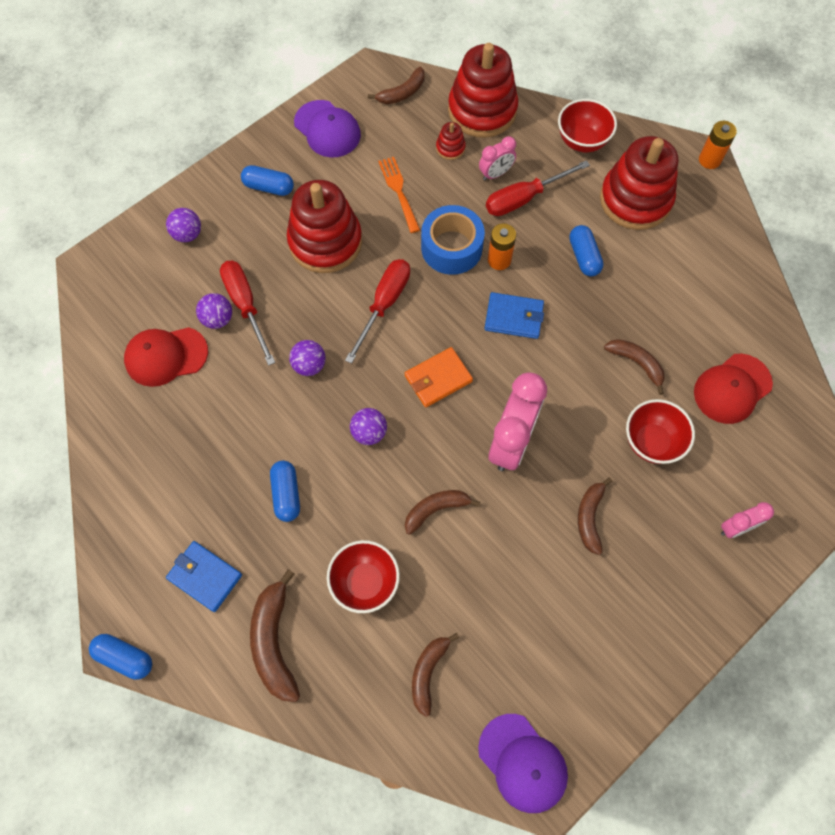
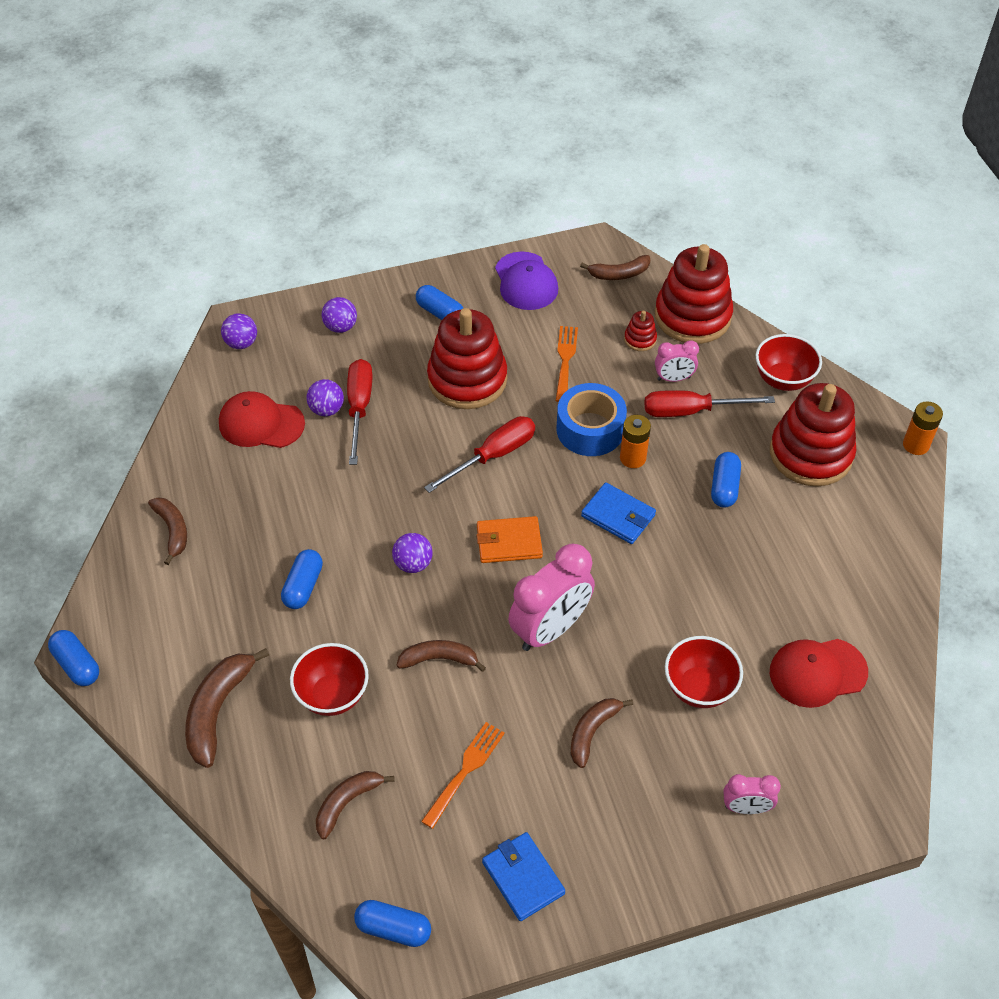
camera: 25 degrees right, 15 degrees down
(205, 577) = (187, 626): blue wallet -> blue wallet (523, 878)
(309, 365) = (389, 482): purple ball -> purple ball (241, 343)
(508, 599) = (465, 772): none -> orange fork
(522, 763) = (393, 928): purple cap -> blue capsule
(637, 364) = (725, 608): brown banana -> brown banana (172, 531)

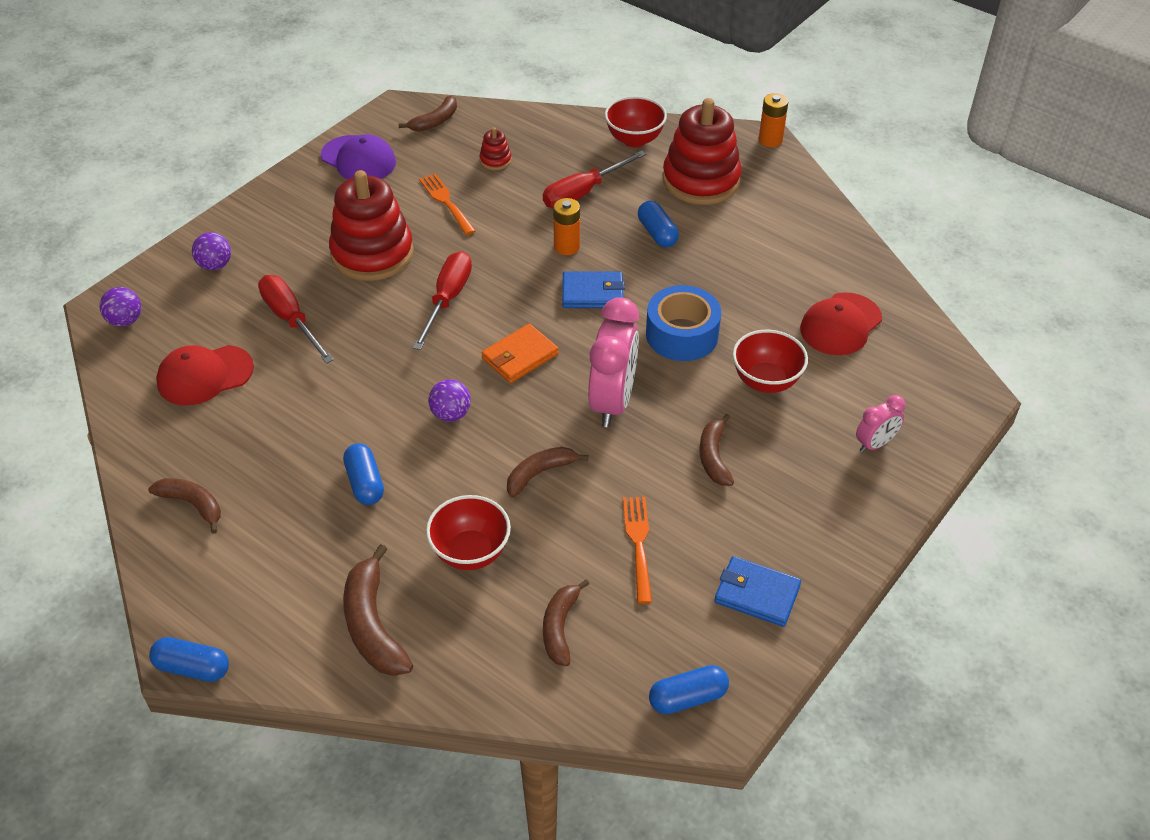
camera: 35 degrees left, 5 degrees down
(327, 409) = (260, 335): purple ball -> none
(440, 313) = (301, 214): blue capsule -> none
(590, 429) = (513, 242): blue tape -> blue tape (682, 335)
(673, 378) = (548, 176): pink clock -> none
(692, 316) = (523, 126): red stacking toy -> none

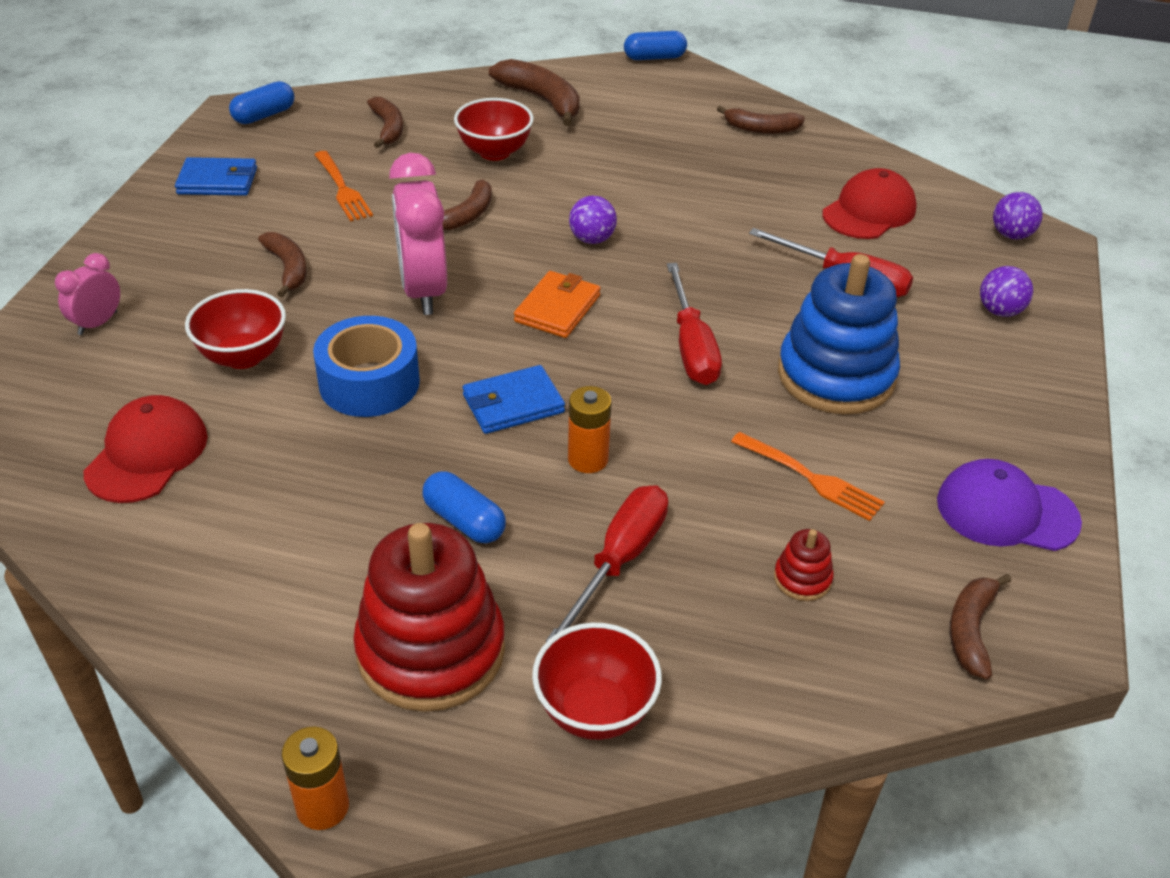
camera: 155 degrees right, 5 degrees down
(365, 483) = (628, 173): blue capsule -> none
(372, 254) = (835, 376): red stacking toy -> blue stacking toy

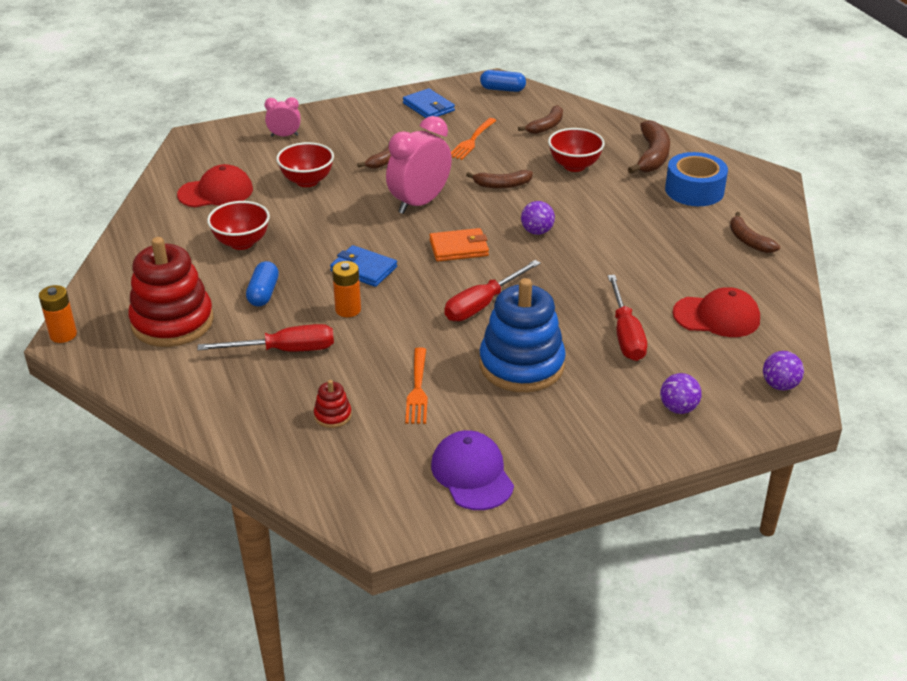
camera: 55 degrees right, 5 degrees down
(369, 383) = (329, 222): blue tape -> blue tape (694, 190)
(595, 710) = (179, 384): red bowl -> red bowl (241, 243)
(654, 58) = (767, 170): blue capsule -> none
(971, 630) = (354, 491): brown banana -> none

